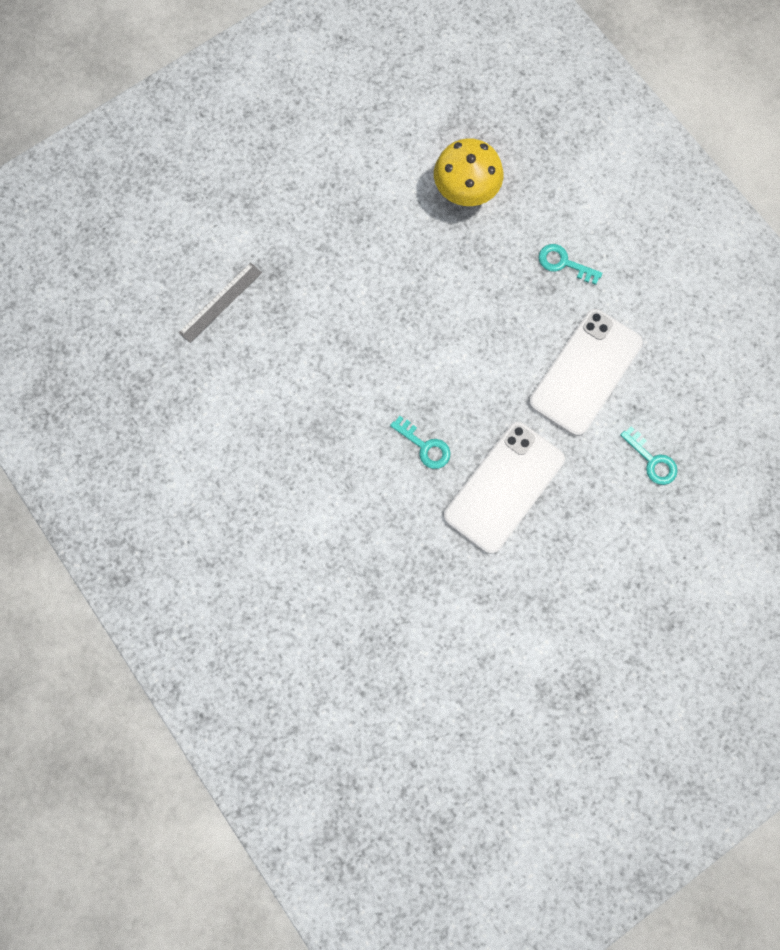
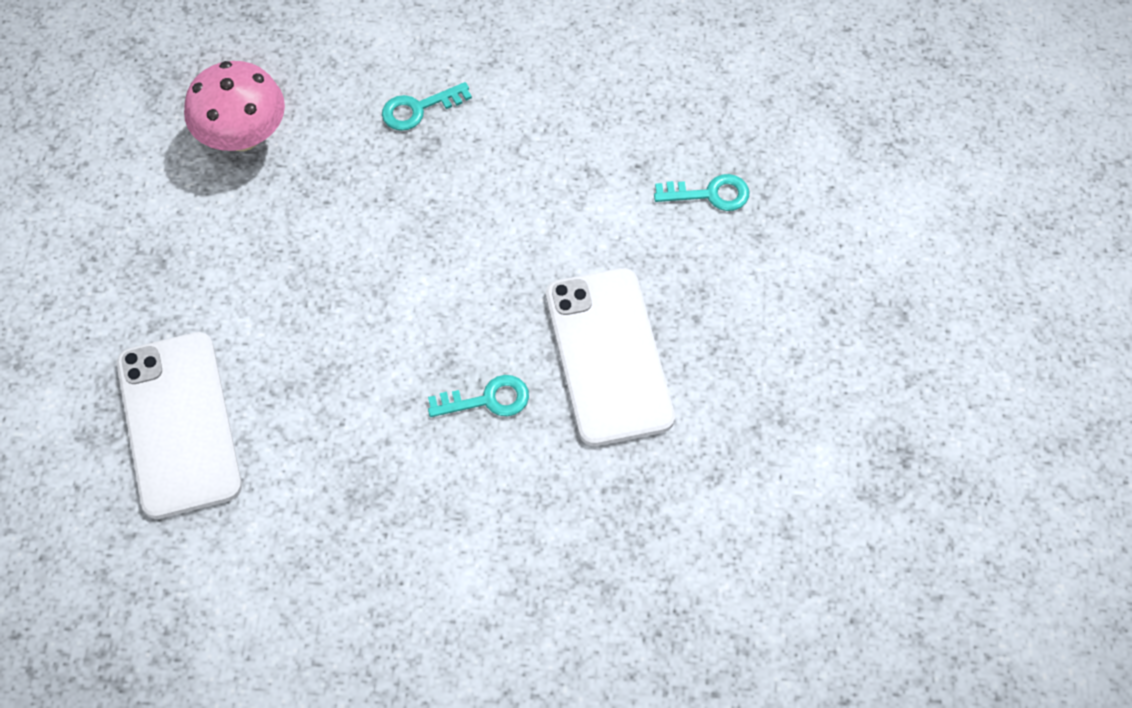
camera: 50 degrees left, 15 degrees down
(220, 302) = (102, 485): grey ruler -> none
(465, 191) = (242, 136): yellow mushroom -> pink mushroom
(585, 372) = (556, 181): white phone -> white phone (179, 424)

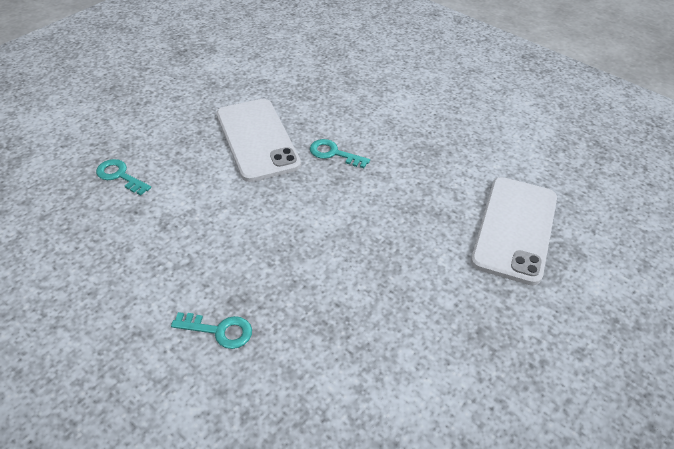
camera: 145 degrees left, 15 degrees down
(242, 136) = (361, 394): pink mushroom -> none
(608, 356) = (257, 139): white phone -> white phone turned 45 degrees counterclockwise

